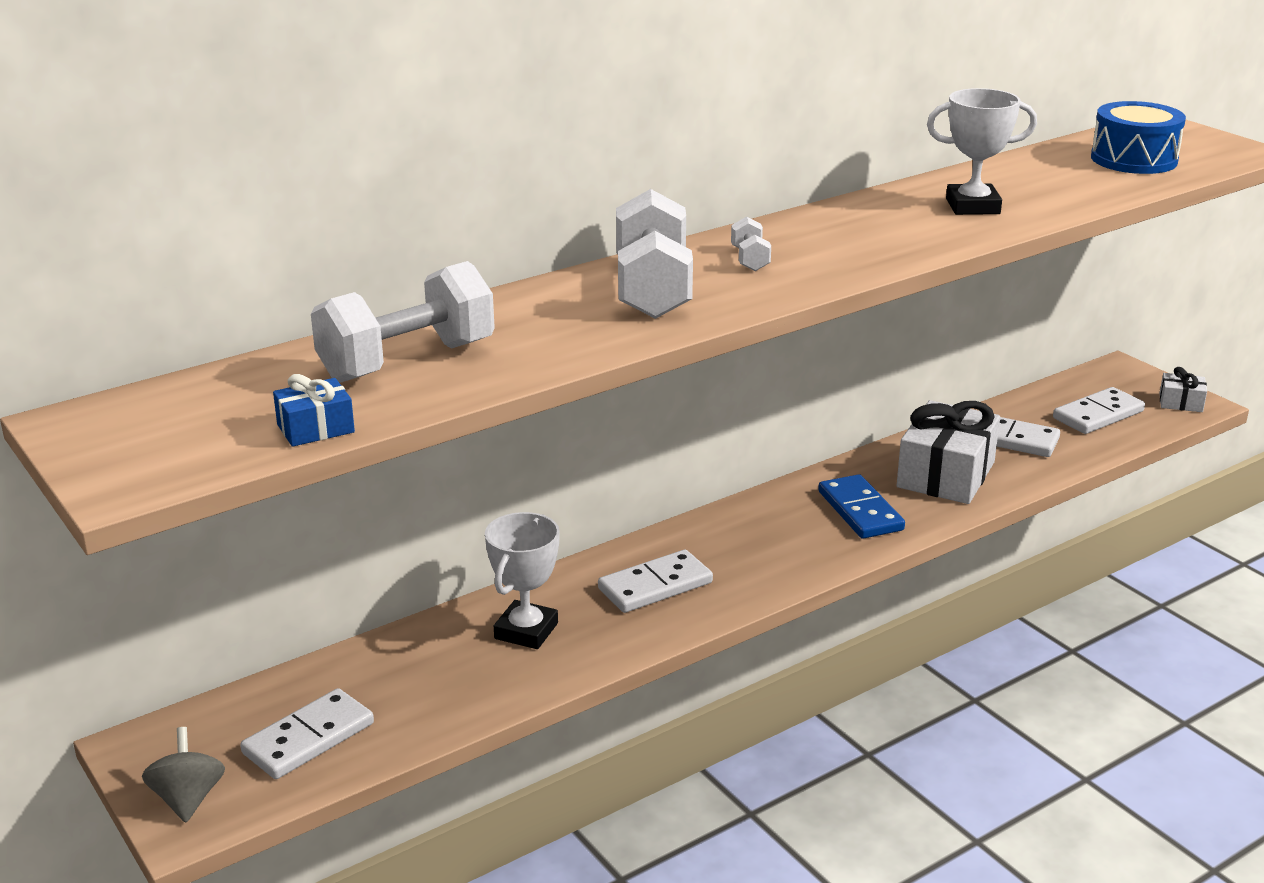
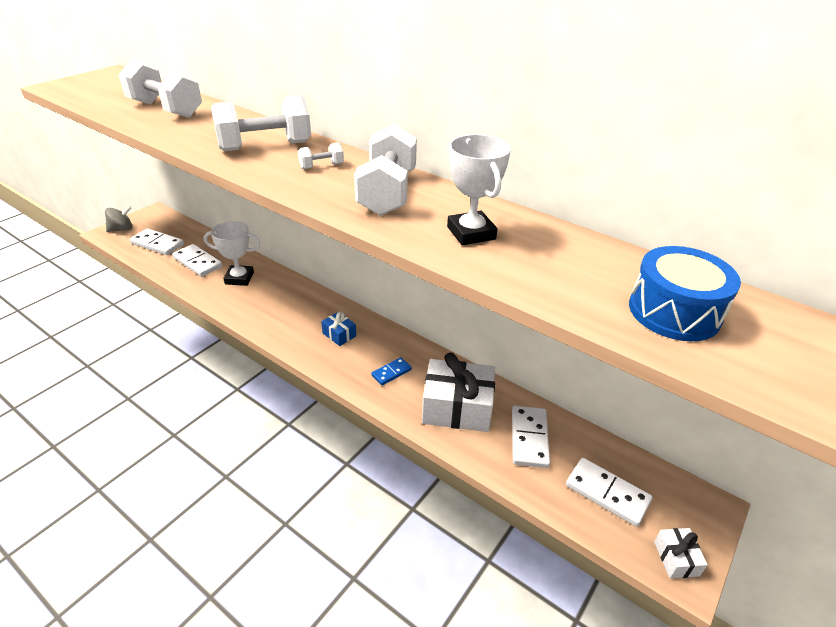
camera: 70 degrees right, 10 degrees up
(315, 428) = (97, 104): blue gift -> blue gift (339, 334)
(655, 586) = (286, 308): white domino -> white domino (197, 262)
(854, 232) = (387, 193): none -> white dumbbell
(860, 511) = (391, 372): blue domino -> blue domino, size x0.60

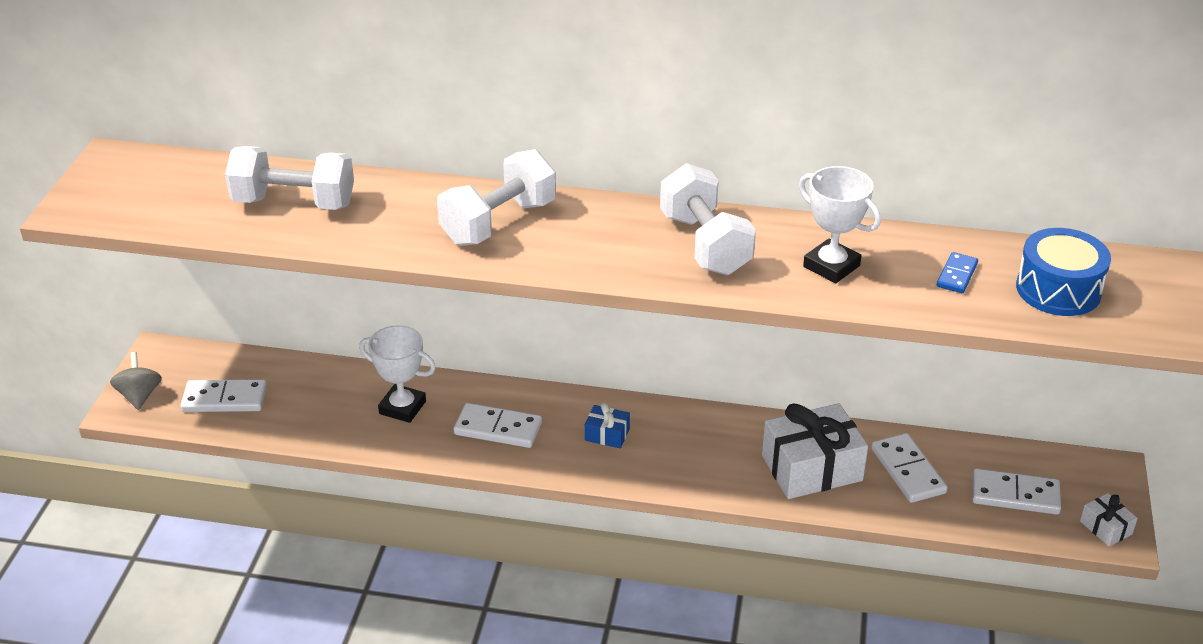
camera: 25 degrees left, 0 degrees up
(122, 229) = (139, 396): grey spinning top -> grey spinning top turned 45 degrees counterclockwise
(197, 262) = (317, 406): white domino -> white domino (498, 429)
(239, 278) = (402, 407): white trophy -> white trophy turned 45 degrees clockwise
(321, 166) = (596, 230): white dumbbell -> none
(391, 372) = (708, 456): blue domino -> blue domino (956, 275)

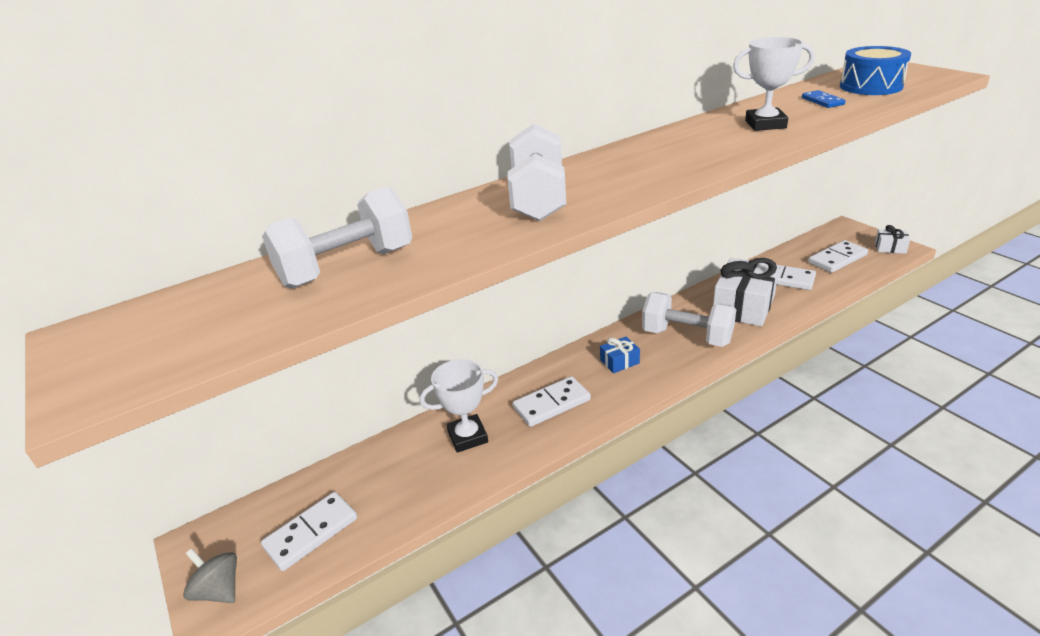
camera: 40 degrees left, 5 degrees down
(705, 244) = (683, 147): white dumbbell -> white dumbbell (686, 336)

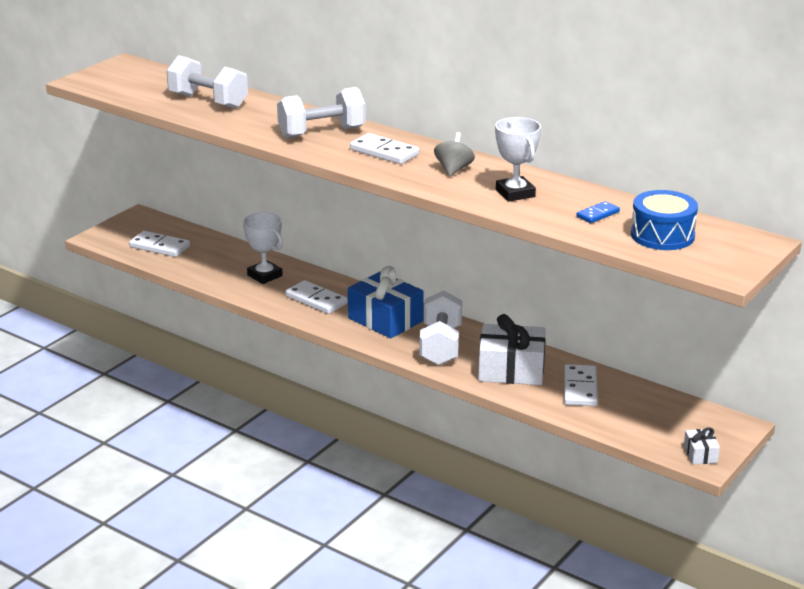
camera: 65 degrees right, 5 degrees down
(219, 590) = (111, 233): grey spinning top -> grey spinning top (453, 170)
(619, 362) = (385, 320): blue gift -> blue gift, size x2.11
(837, 259) = (648, 420): white domino -> white domino (384, 152)

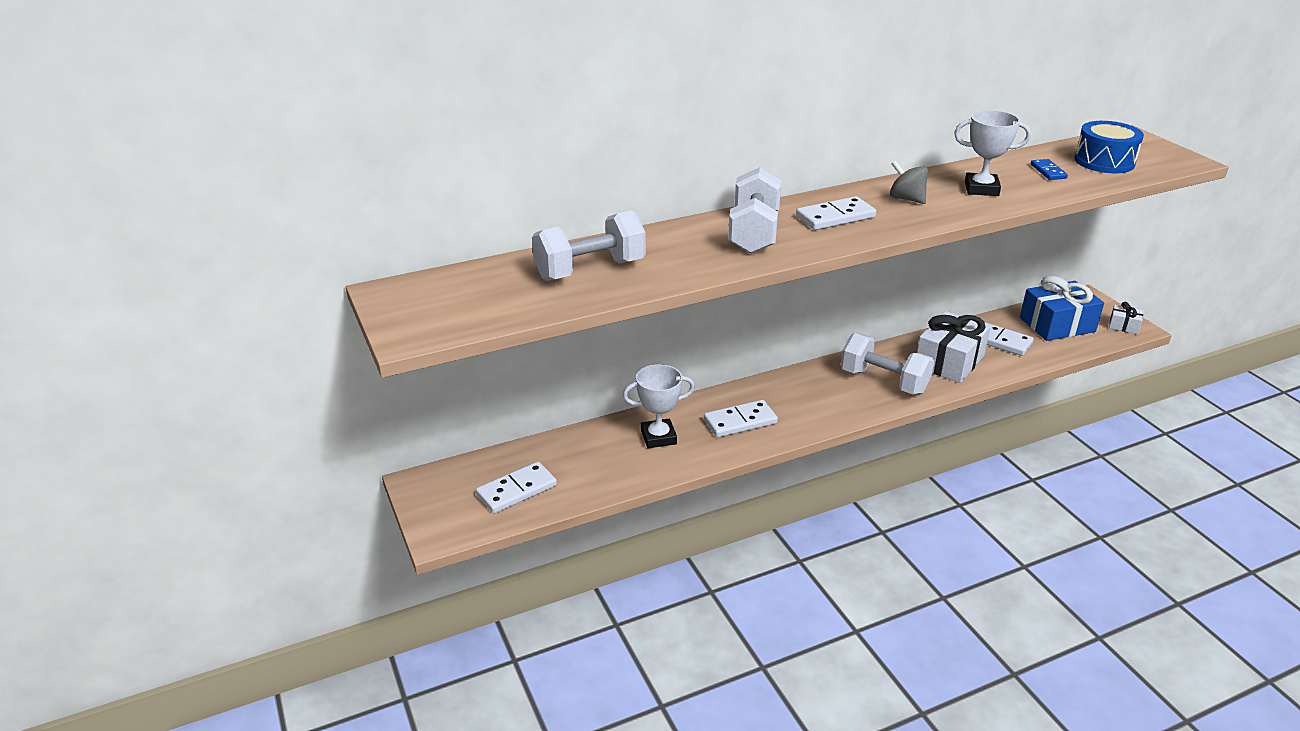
camera: 60 degrees left, 5 degrees up
(385, 320) = (812, 394): blue gift -> blue gift (1057, 325)

